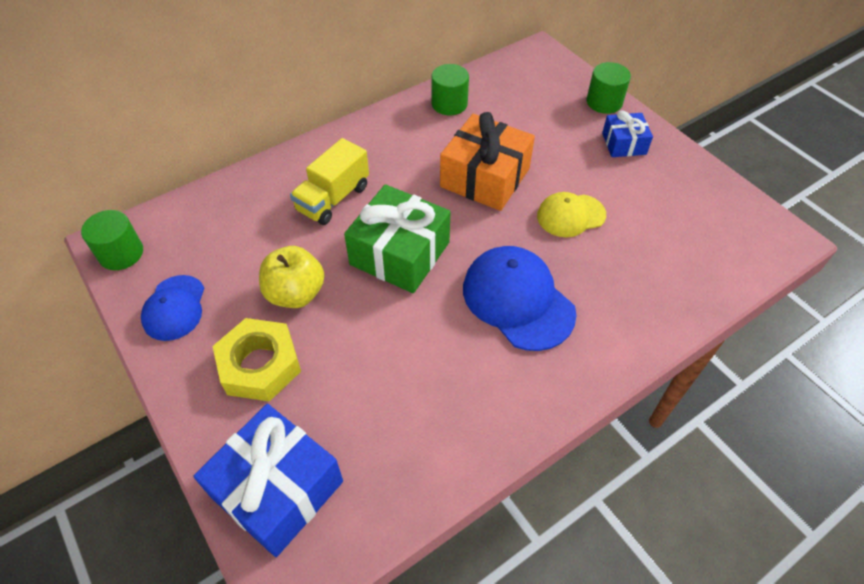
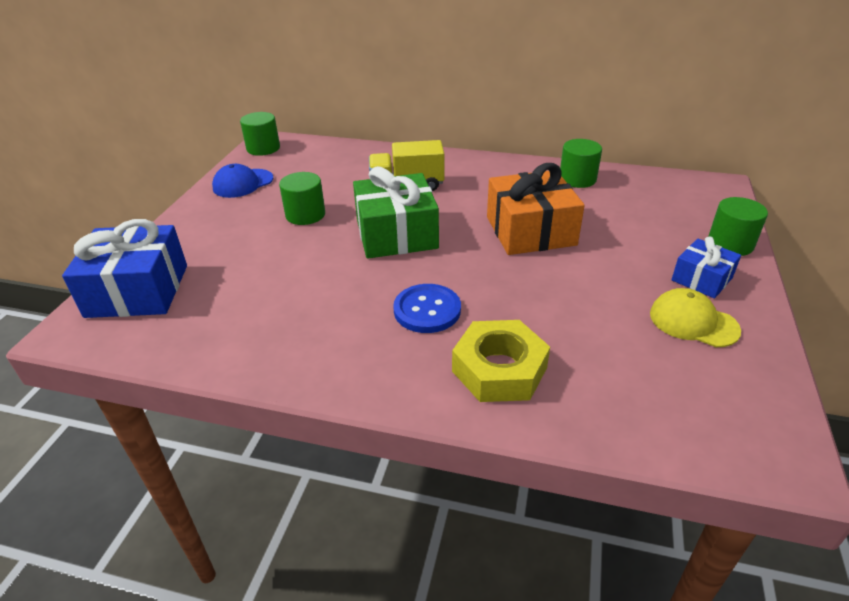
camera: 50 degrees right, 15 degrees down
(260, 365) = (231, 233): yellow nut -> yellow nut (499, 369)
(295, 293) = (305, 215): yellow apple -> green cylinder
(518, 300) = (427, 310): blue cap -> blue button
(571, 215) = (562, 292): yellow cap -> yellow cap (693, 322)

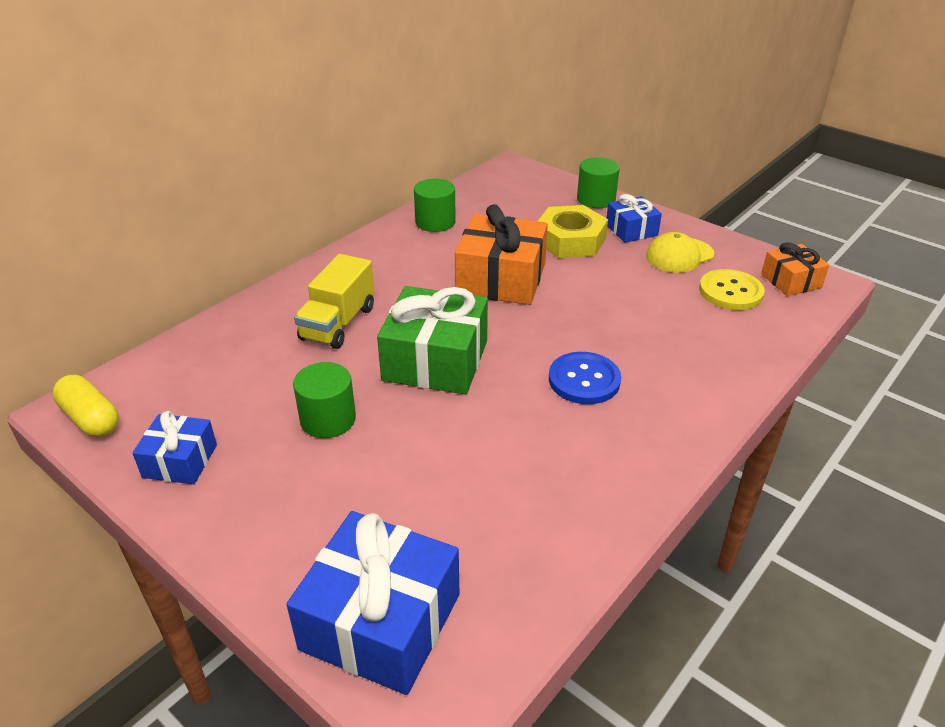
camera: 65 degrees left, 0 degrees up
(243, 183) = (180, 461): blue cap -> blue gift
(263, 148) = (90, 418): green cylinder -> yellow capsule
(499, 369) = (688, 366): yellow nut -> yellow nut (570, 240)
(664, 375) = (730, 292): none -> yellow button
(748, 424) = (791, 281): none -> orange gift

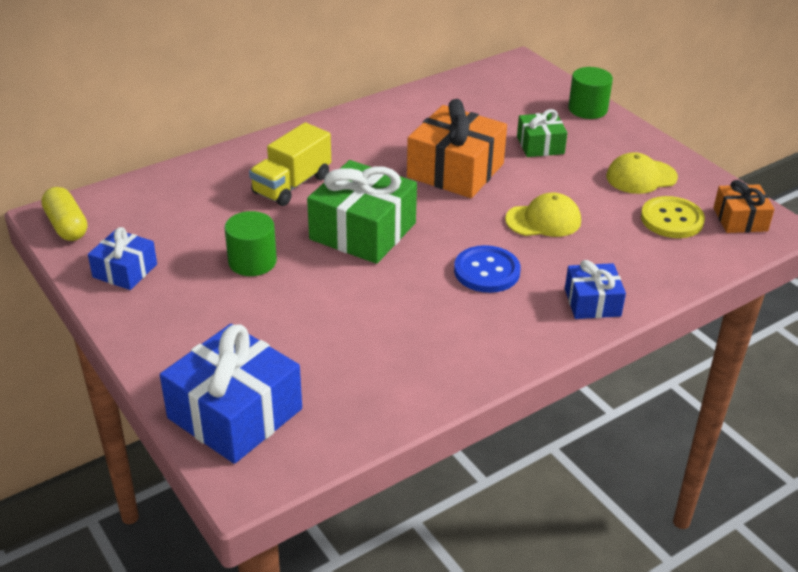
camera: 15 degrees right, 0 degrees up
(435, 222) = (418, 107): green cylinder -> none
(570, 240) = (540, 145): yellow nut -> green gift
(612, 315) = (543, 220): none -> yellow cap
(631, 230) = (607, 145): blue gift -> blue gift (592, 302)

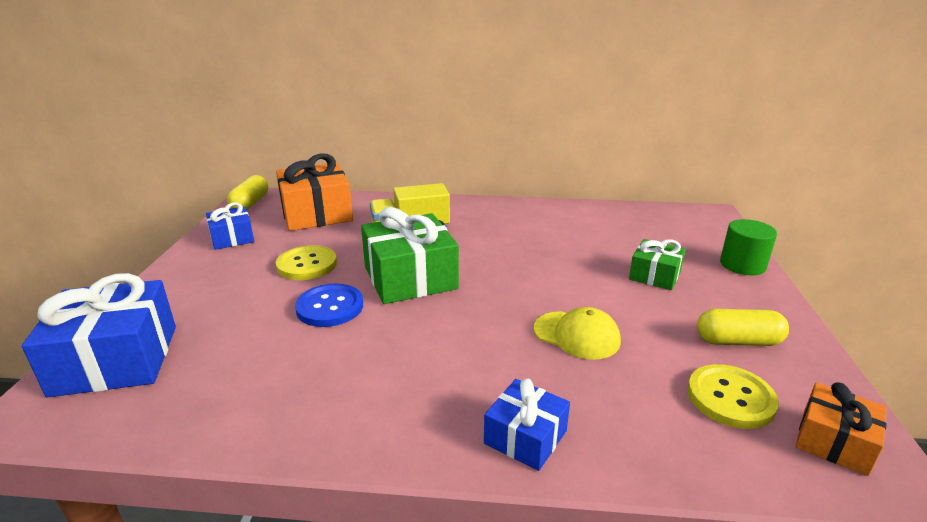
camera: 40 degrees right, 10 degrees down
(252, 261) = (307, 265): green cylinder -> yellow button
(455, 170) = (548, 265): orange gift -> orange gift (316, 213)
(486, 271) = (461, 353): blue button -> blue button (330, 307)
(641, 177) = (738, 341): yellow cap -> yellow capsule

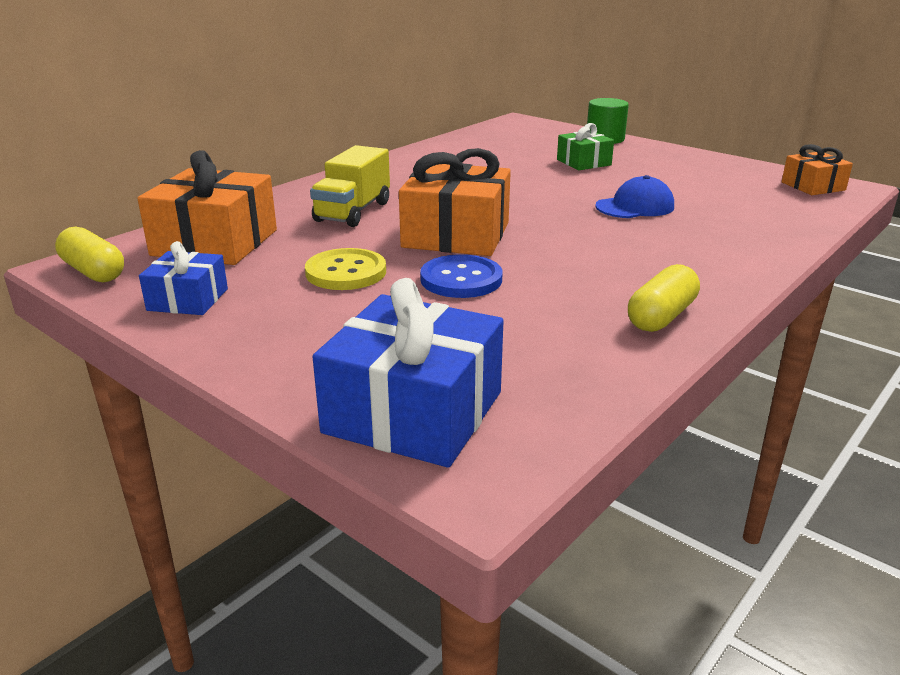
camera: 55 degrees left, 0 degrees up
(410, 277) = (456, 235): green gift -> orange gift
(525, 437) = (743, 255): blue gift -> none
(576, 335) = (635, 206): yellow cap -> blue cap
(730, 398) = (753, 193): yellow button -> none
(738, 341) = (696, 171): yellow capsule -> yellow capsule (661, 316)

